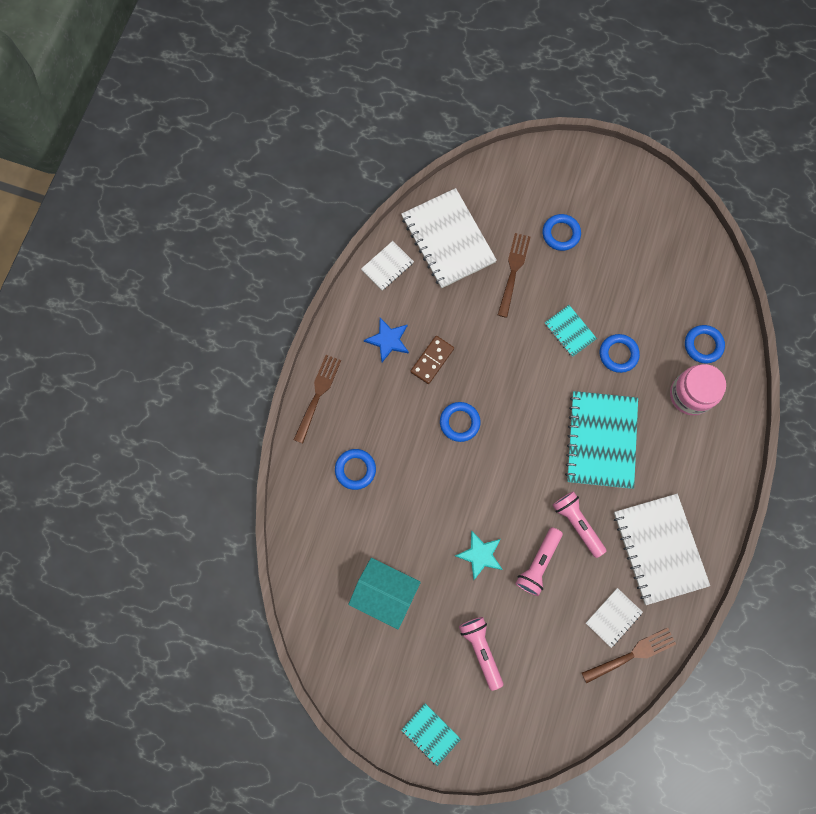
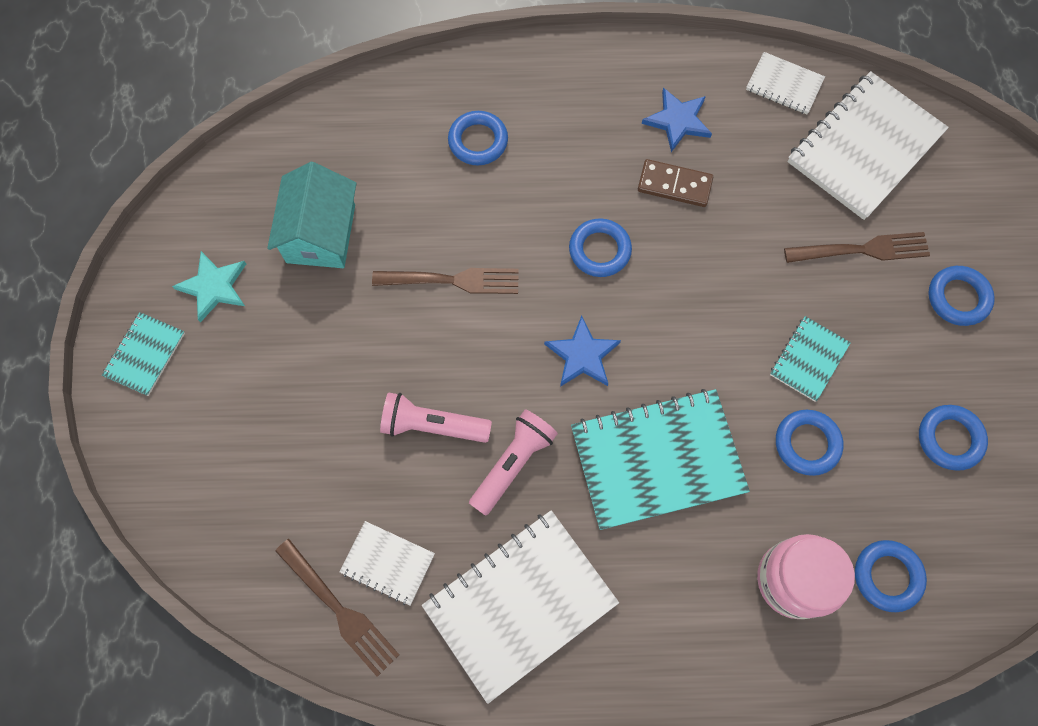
camera: 70 degrees right, 5 degrees down
(317, 396) = (561, 63): brown fork -> brown fork (451, 281)
(480, 555) = (417, 340): turquoise star -> turquoise star (214, 287)
(481, 650) = (281, 385): pink flashlight -> none
(524, 458) = (582, 355): none -> blue star
(639, 278) = (949, 439): none -> blue ring

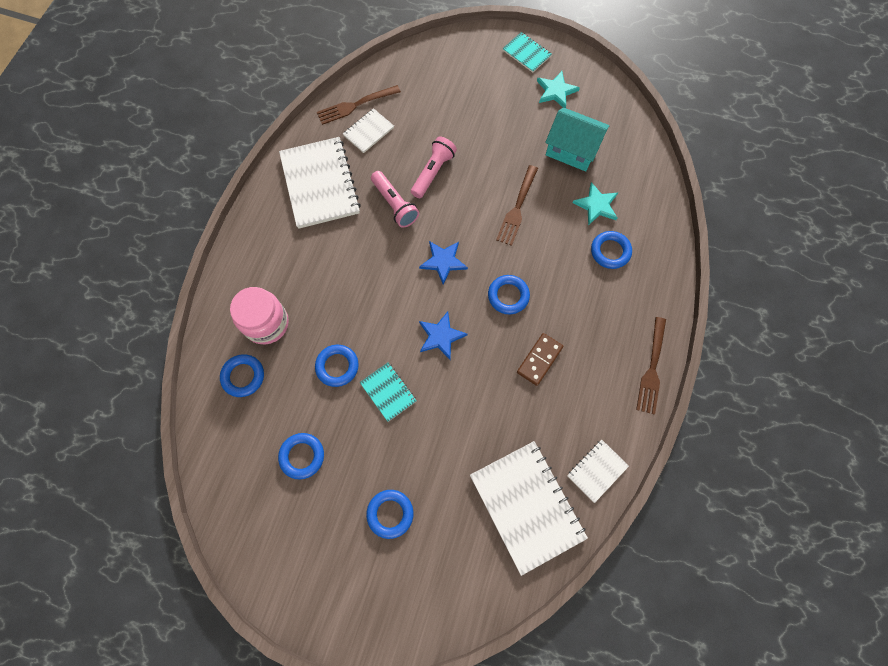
camera: 110 degrees right, 0 degrees up
(409, 176) = (596, 205): none -> turquoise star
(657, 460) = (364, 279): turquoise notebook -> none
(677, 121) = (588, 382): blue star -> blue star (441, 336)
(861, 250) = (449, 463): brown fork -> brown fork (652, 368)

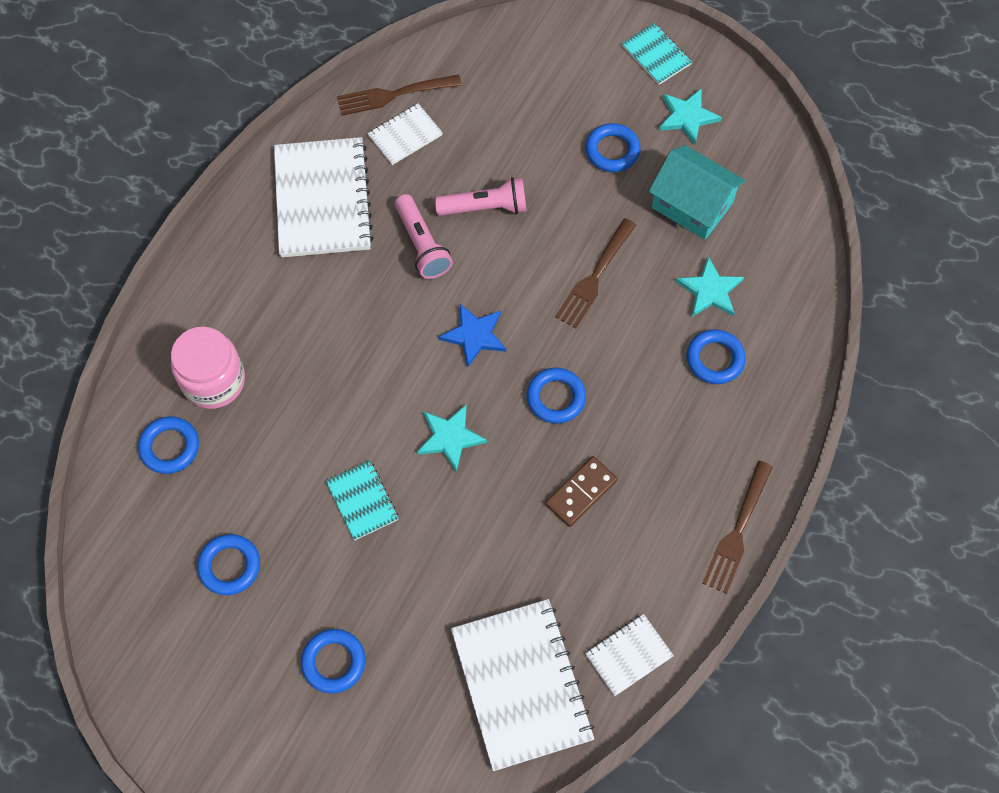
camera: 10 degrees right, 5 degrees down
(337, 366) = (299, 455): blue ring -> blue ring (612, 151)
(433, 172) = (485, 207): pink flashlight -> pink flashlight turned 45 degrees clockwise
(441, 336) = (450, 437): blue star -> turquoise star

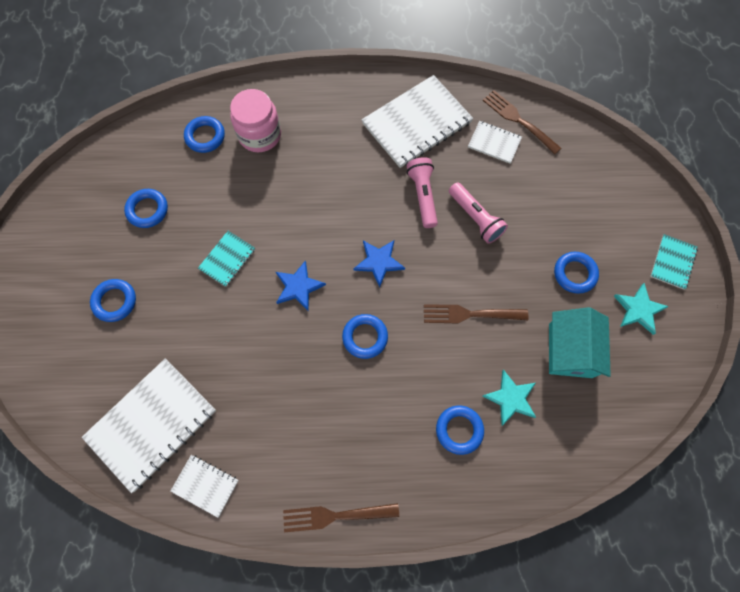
camera: 60 degrees right, 5 degrees up
(422, 245) = (423, 196): pink flashlight -> pink flashlight turned 135 degrees clockwise
(450, 437) = (298, 287): turquoise star -> blue star
(581, 492) = (306, 390): brown domino -> none

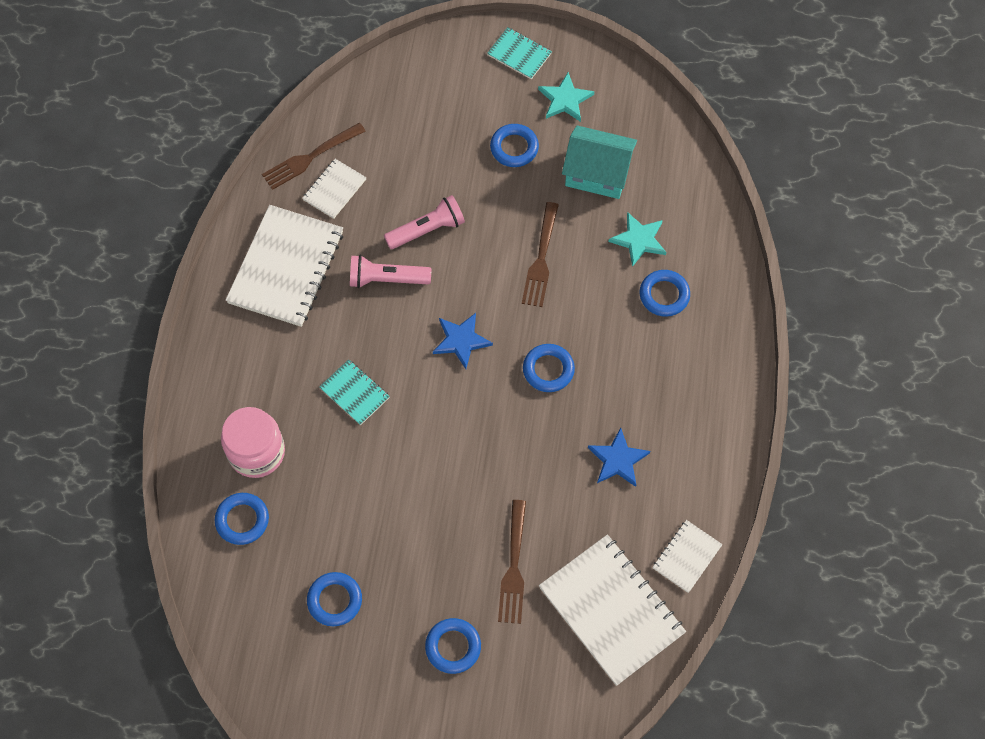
camera: 80 degrees left, 5 degrees down
(227, 259) = (423, 508): turquoise notebook -> turquoise notebook (354, 393)
(298, 287) = (474, 432): blue star -> blue star (618, 460)
(336, 515) = (734, 427): brown fork -> brown fork (513, 566)
(416, 123) = (286, 267): white notebook -> white notebook turned 45 degrees clockwise

